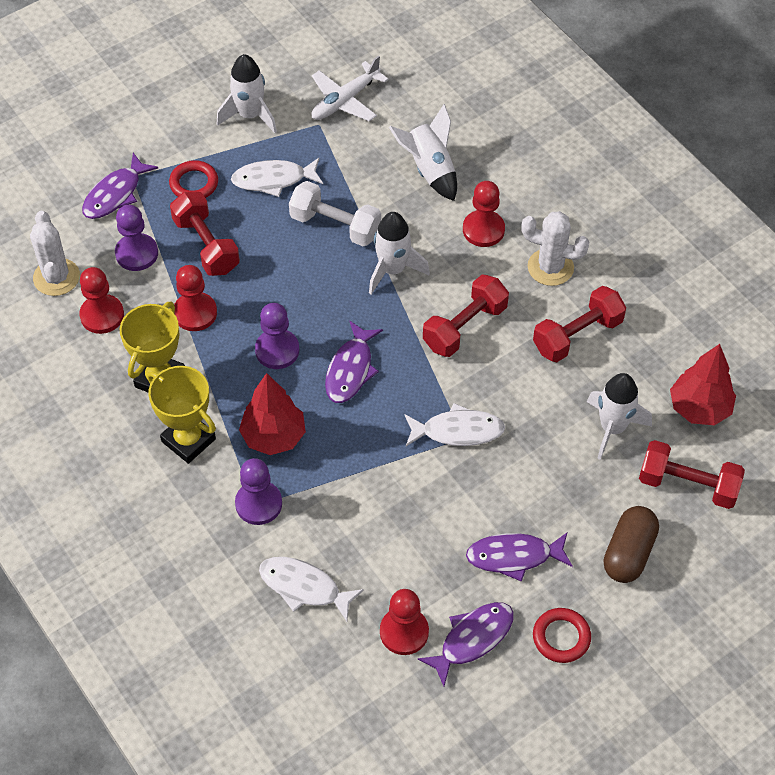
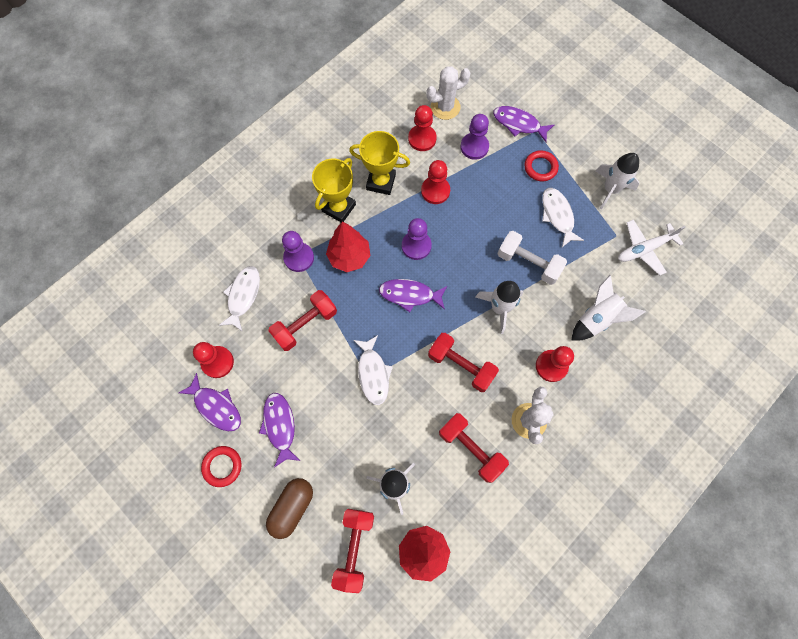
camera: 80 degrees right, 15 degrees up
(206, 245) = (491, 186): red dumbbell -> red dumbbell (305, 324)
(335, 225) = (528, 263): white dumbbell -> white dumbbell turned 75 degrees counterclockwise
(345, 100) = (644, 249): white plane -> white plane turned 60 degrees counterclockwise
(628, 553) = (292, 507): brown capsule -> brown capsule turned 75 degrees counterclockwise

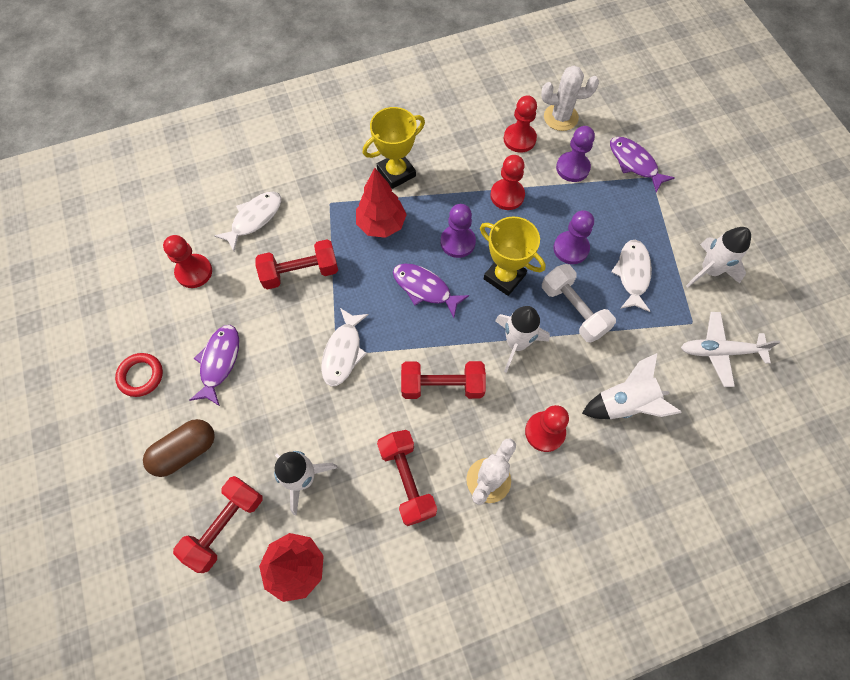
camera: 25 degrees right, 5 degrees down
(216, 406) = (168, 314): purple fish -> none
(299, 258) = (329, 205): purple pawn -> purple pawn (571, 248)
(381, 182) = (453, 165): yellow trophy -> yellow trophy (504, 277)
(461, 365) = (442, 386): red dumbbell -> red dumbbell turned 60 degrees counterclockwise
(540, 167) = (637, 216): red ring -> none

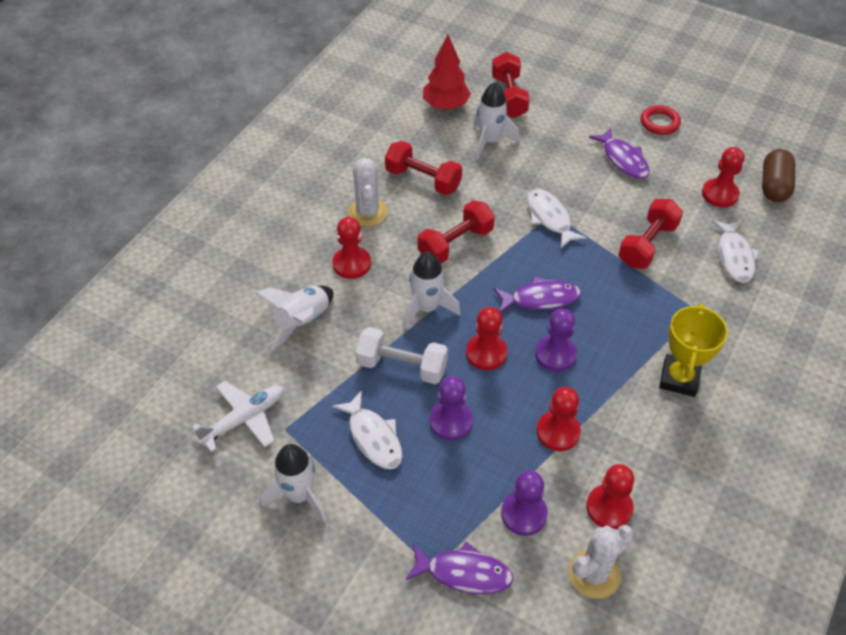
camera: 140 degrees right, 15 degrees down
(185, 451) = (578, 110): brown capsule -> brown capsule (774, 186)
(381, 224) = (634, 323): red tree -> none
(504, 277) = (486, 353): yellow trophy -> red pawn

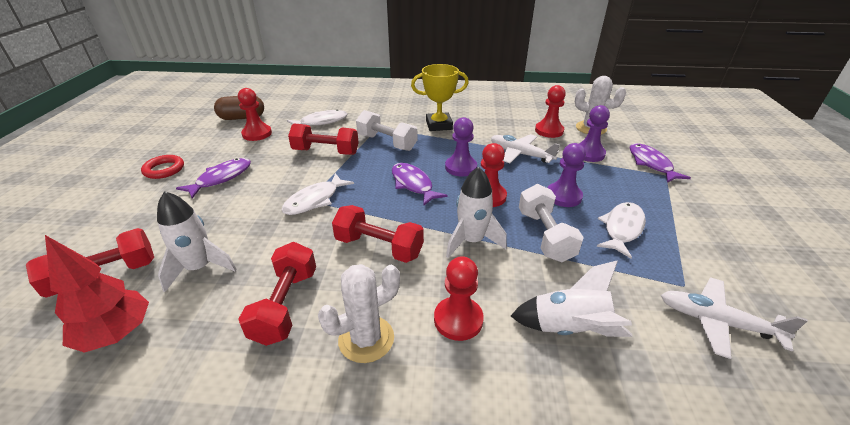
camera: 115 degrees left, 15 degrees down
(299, 495) = (716, 250): white rocket -> none
(558, 432) = (520, 154): red pawn -> white plane
(648, 306) = (387, 142): none -> white dumbbell

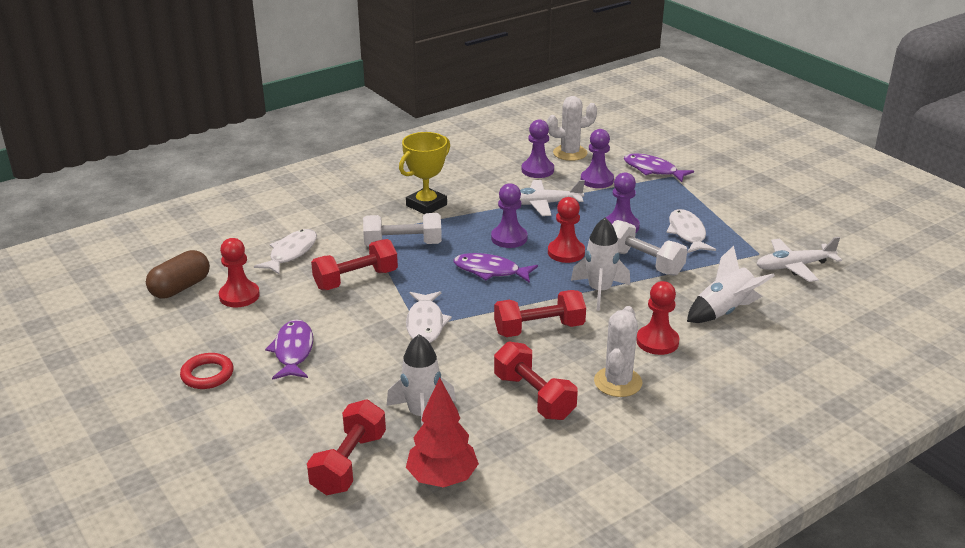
camera: 40 degrees left, 5 degrees down
(549, 131) = (537, 170): red pawn -> purple pawn

